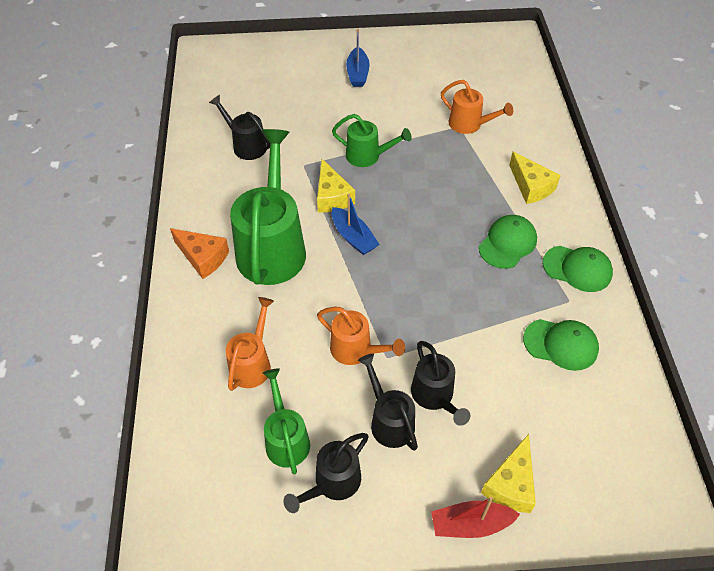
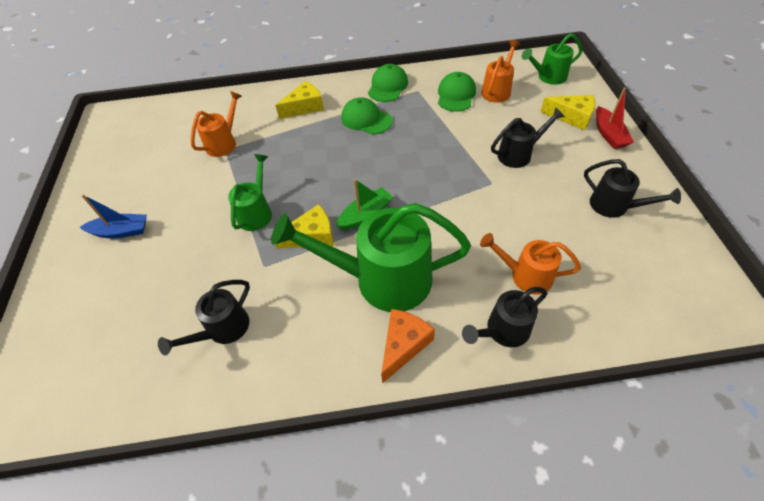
camera: 90 degrees left, 0 degrees up
(286, 438) = (590, 240): green watering can -> green watering can (548, 77)
(353, 237) = (365, 215): blue boat -> green boat
(357, 350) = (490, 202): orange watering can -> orange watering can (497, 90)
(388, 420) = (548, 178): black watering can -> black watering can (502, 331)

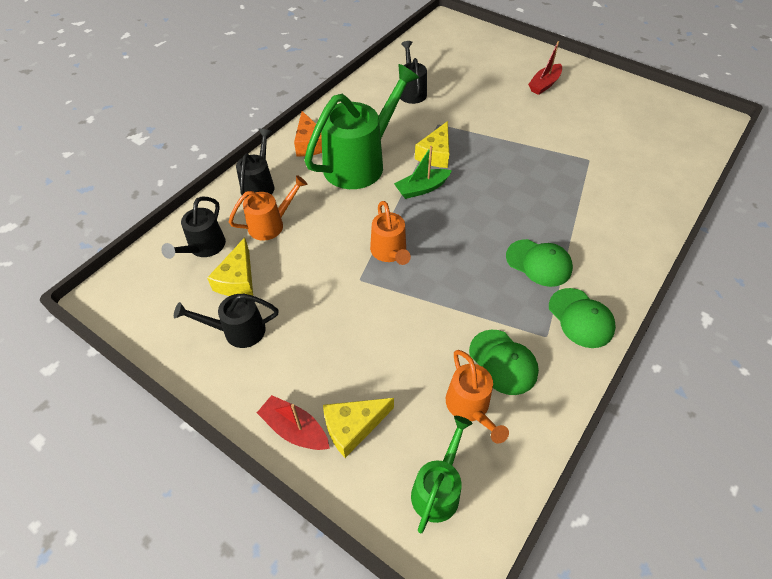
camera: 130 degrees right, 0 degrees up
(121, 231) = (544, 84): blue boat -> red boat
(224, 142) = (600, 163): orange watering can -> orange watering can (390, 253)
(257, 212) = (492, 142): green watering can -> none
(304, 107) = (606, 234): yellow cheese -> yellow cheese (238, 279)
(365, 215) = (422, 188): green boat -> green boat turned 60 degrees clockwise
(366, 119) = (539, 263): green cap -> green cap turned 45 degrees clockwise
(519, 154) = (364, 328): black watering can -> black watering can (204, 248)

